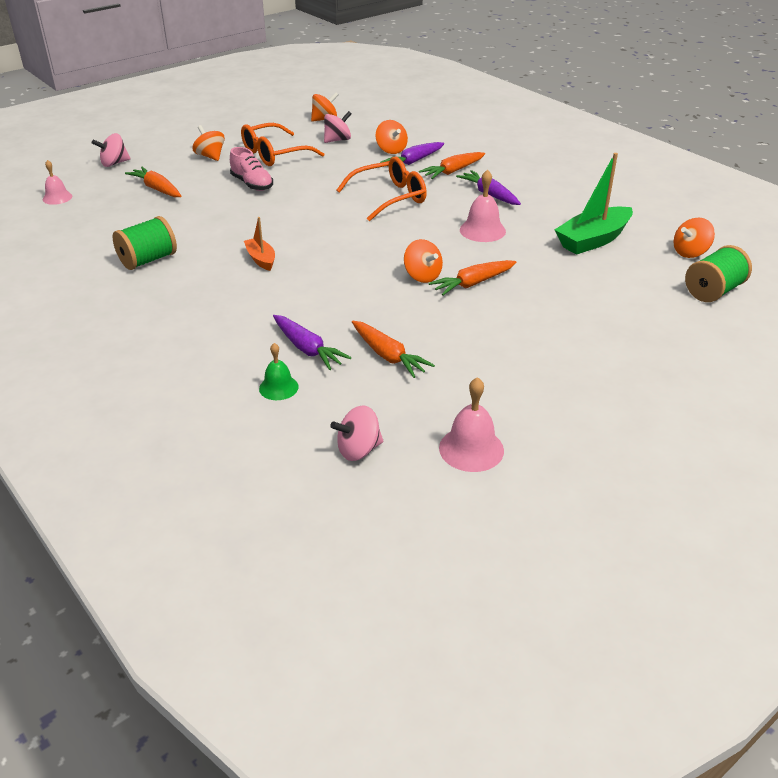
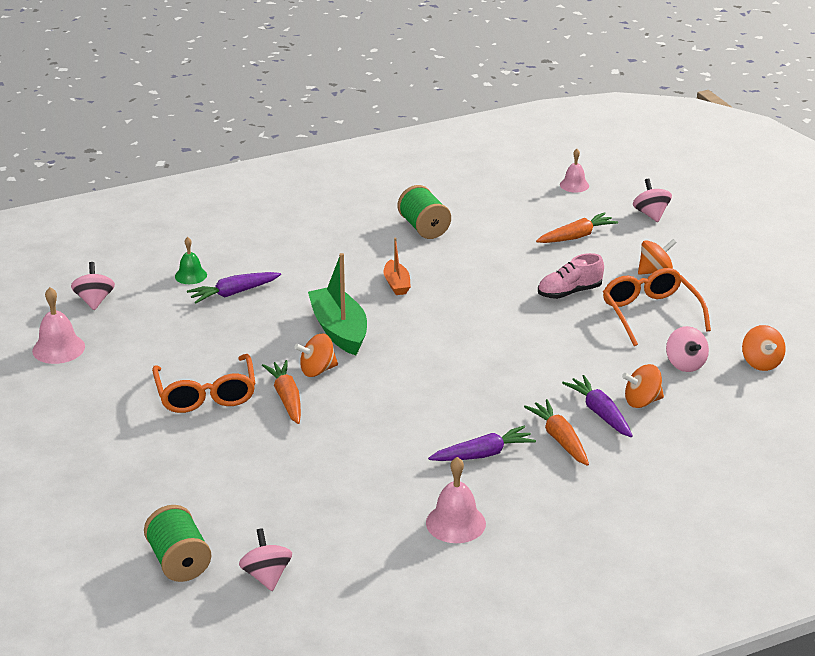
camera: 105 degrees right, 5 degrees down
(261, 259) = (396, 284): orange boat -> orange boat turned 90 degrees clockwise
(388, 356) = (198, 330): orange carrot -> none
(390, 197) = (502, 378): orange glasses -> orange glasses (206, 395)
(482, 230) = (394, 429): pink bell -> pink bell (455, 523)
(593, 240) = (333, 506): green boat -> green boat (339, 330)
(690, 252) = (266, 576): orange spinning top -> pink spinning top

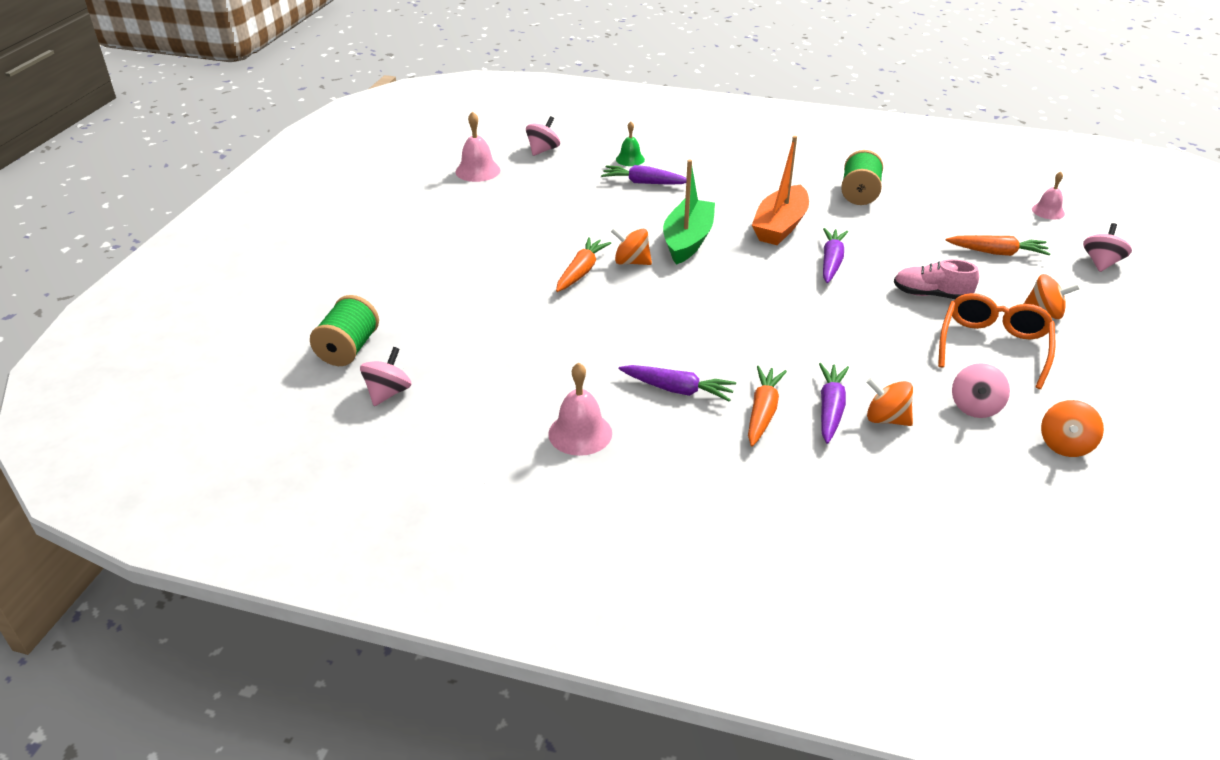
camera: 40 degrees right, 5 degrees up
(206, 395) = (528, 243): orange glasses -> none
(396, 284) = (780, 226): orange boat -> orange boat, size x1.84
(470, 297) = (831, 262): none -> purple carrot

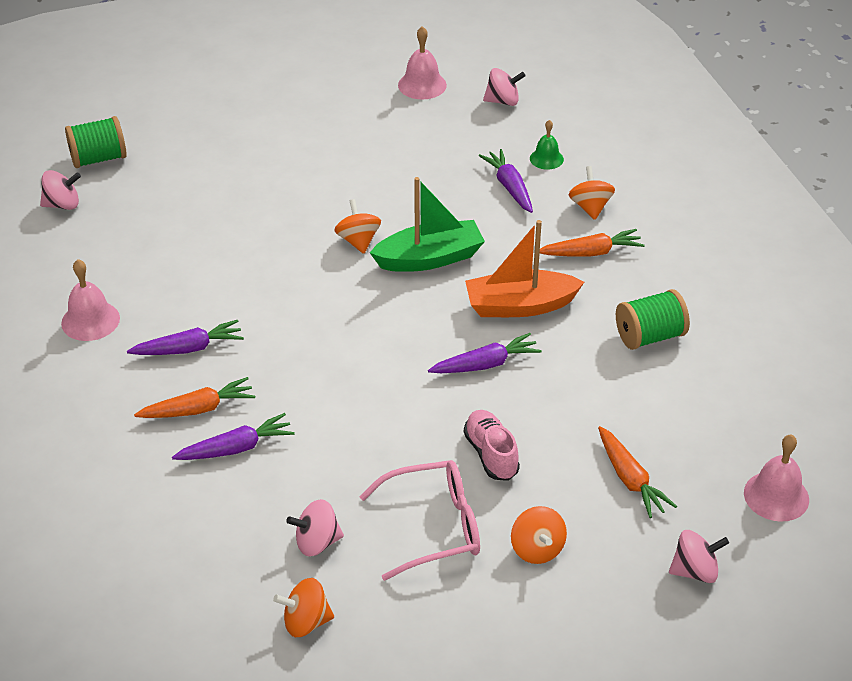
camera: 55 degrees right, 5 degrees up
(581, 271) = (315, 220): orange carrot -> orange carrot (591, 252)
(678, 390) = (189, 348): purple carrot -> purple carrot turned 90 degrees counterclockwise
(886, 419) = (250, 488): orange spinning top -> orange spinning top (590, 207)
(993, 346) = (434, 527): orange glasses -> pink glasses
(1048, 211) = (776, 496): pink bell -> pink bell, size x1.52

